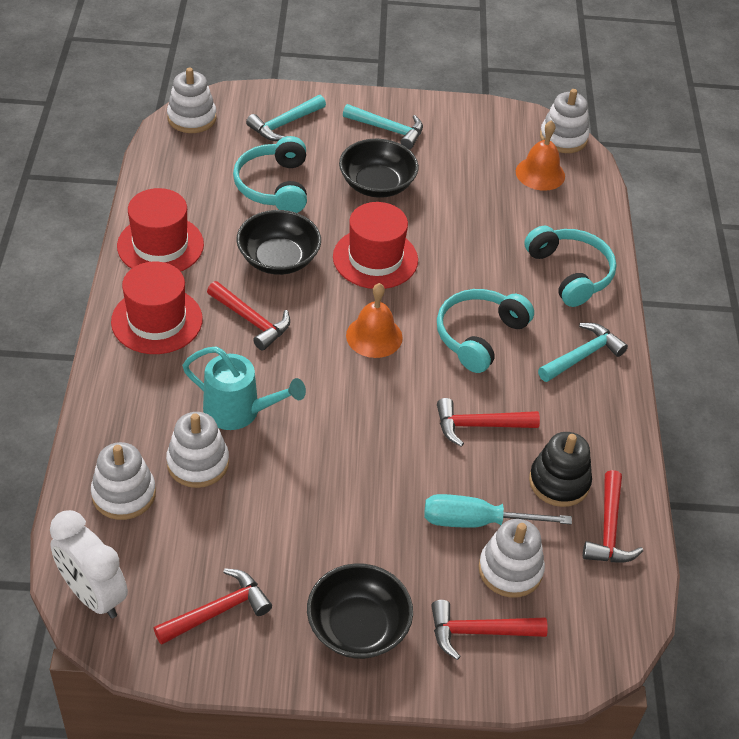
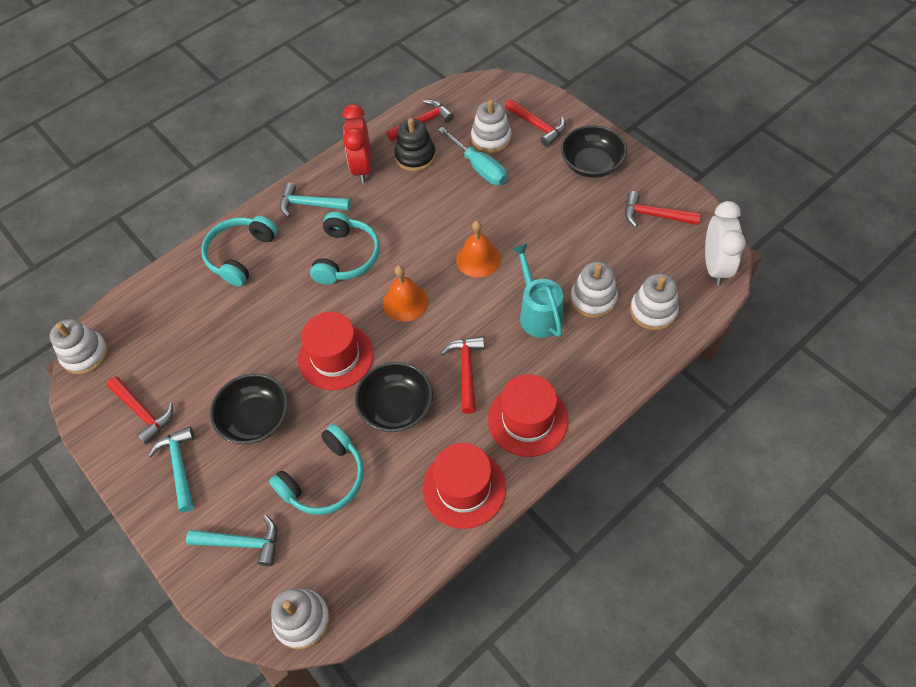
camera: 125 degrees left, 10 degrees up
(479, 336) = (347, 257): turquoise headphones -> turquoise headphones turned 75 degrees counterclockwise
(479, 425) = (416, 209): red hammer -> red hammer (143, 412)
(540, 173) = (145, 338): orange bell -> orange bell (478, 259)
(591, 428) = (362, 168): none -> red clock

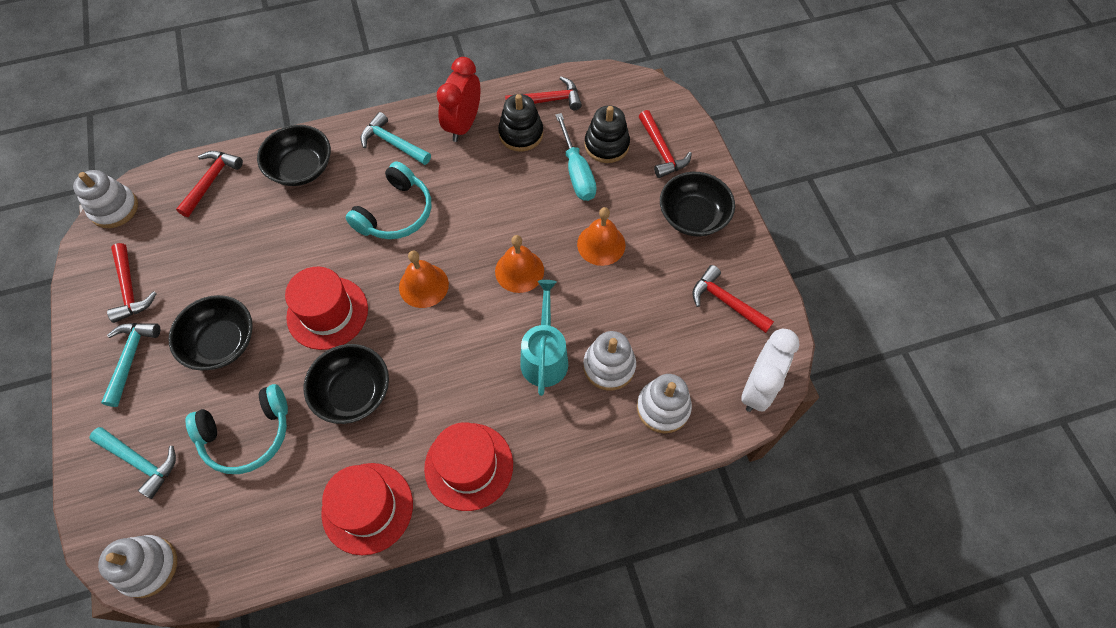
camera: 20 degrees right, 5 degrees up
(240, 255) = (301, 168): turquoise headphones -> black bowl
(466, 371) = (440, 385): red hammer -> red hammer (211, 181)
(491, 138) = (606, 145): white stacking toy -> black stacking toy
(532, 213) = (601, 244): none -> orange bell

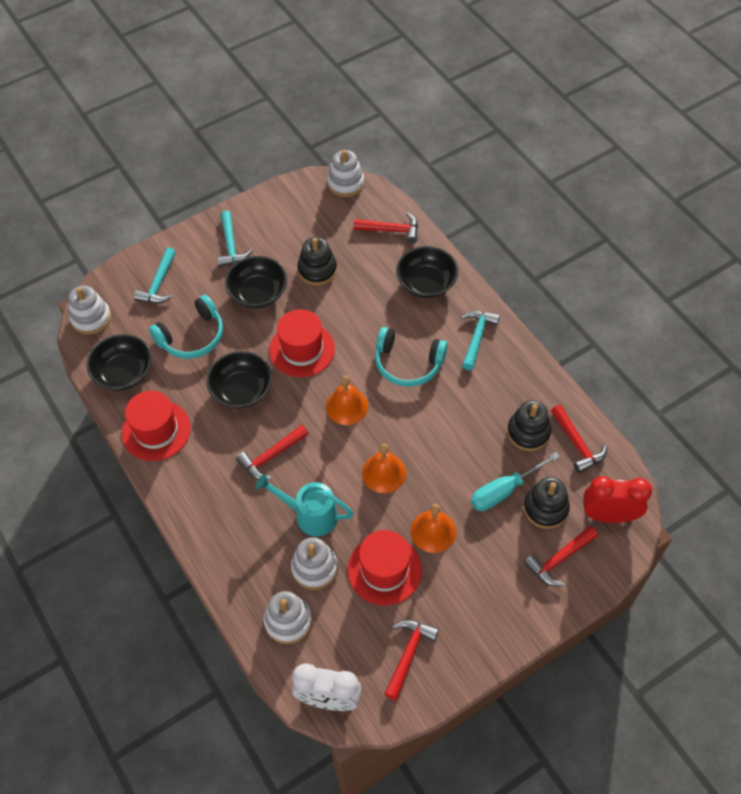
camera: 75 degrees right, 5 degrees down
(130, 289) = (283, 221): red hammer -> red hammer (271, 456)
(131, 358) = (231, 245): turquoise hammer -> turquoise hammer turned 90 degrees clockwise
(224, 270) = (317, 270): none -> black stacking toy
(247, 435) = (192, 337): turquoise headphones -> turquoise headphones turned 90 degrees counterclockwise
(463, 125) = (519, 383): red clock -> red clock (608, 515)
(469, 466) = (202, 487): red hat -> red hat (384, 570)
(544, 356) = (310, 515): turquoise watering can -> turquoise watering can turned 150 degrees counterclockwise
(693, 216) = (493, 605): black bowl -> black bowl (123, 372)

